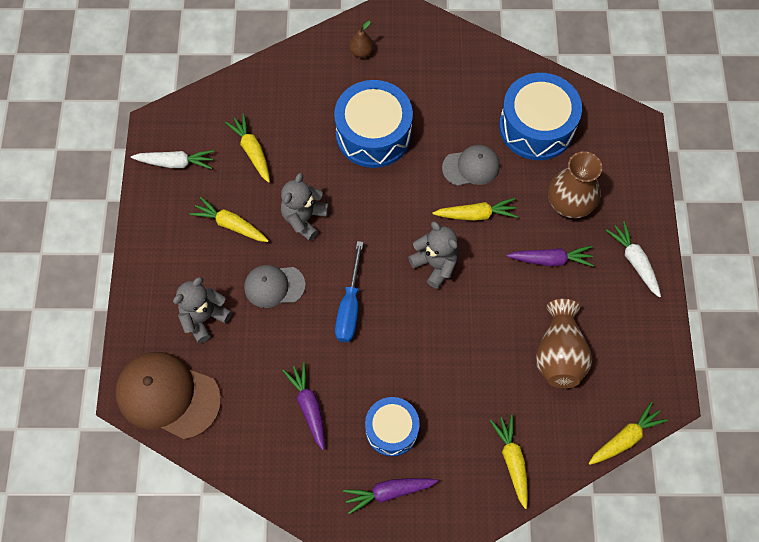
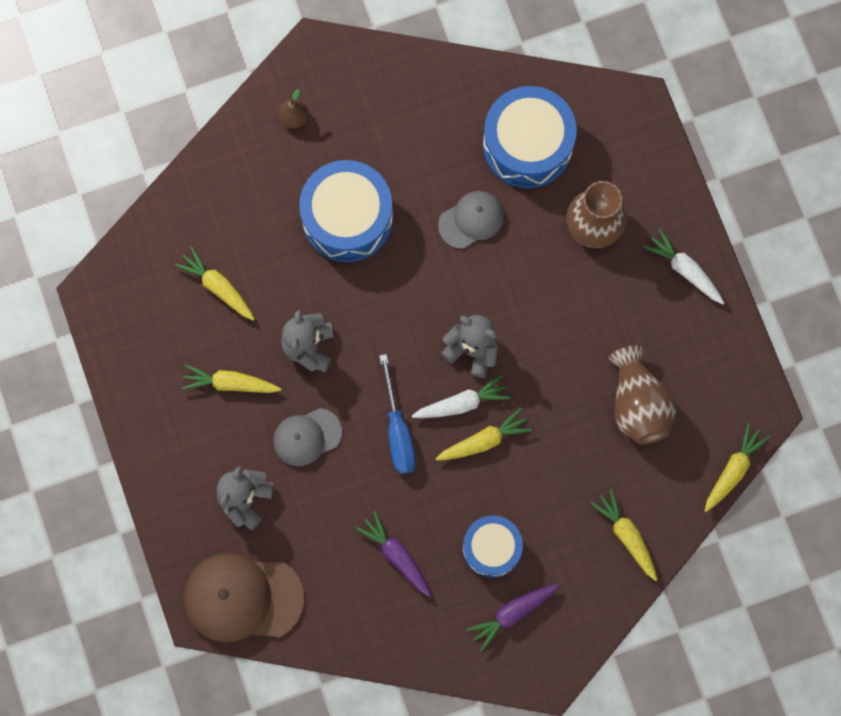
camera: 20 degrees left, 10 degrees up
(175, 163) = (137, 332): white carrot -> white carrot (462, 403)
(476, 214) = (496, 275): yellow carrot -> yellow carrot (484, 440)
(550, 260) = (594, 300): purple carrot -> none

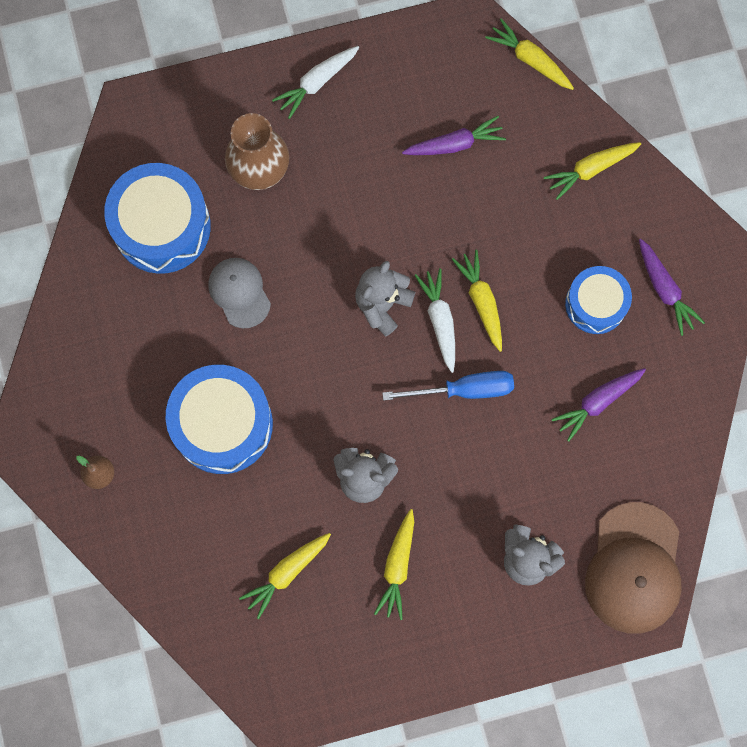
camera: 85 degrees left, 0 degrees up
(307, 437) = (463, 487): grey cap -> none
(637, 404) = (454, 144): brown vase -> purple carrot

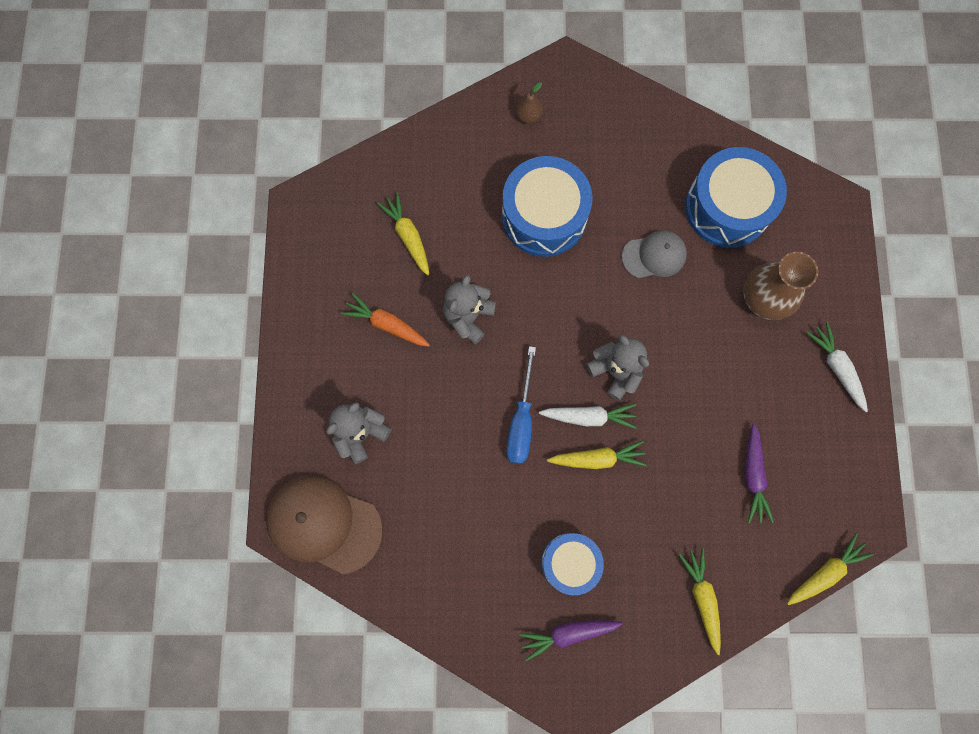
camera: 105 degrees right, 0 degrees up
(397, 566) = (387, 324): yellow carrot -> orange carrot
(597, 402) = (479, 536): purple carrot -> none

